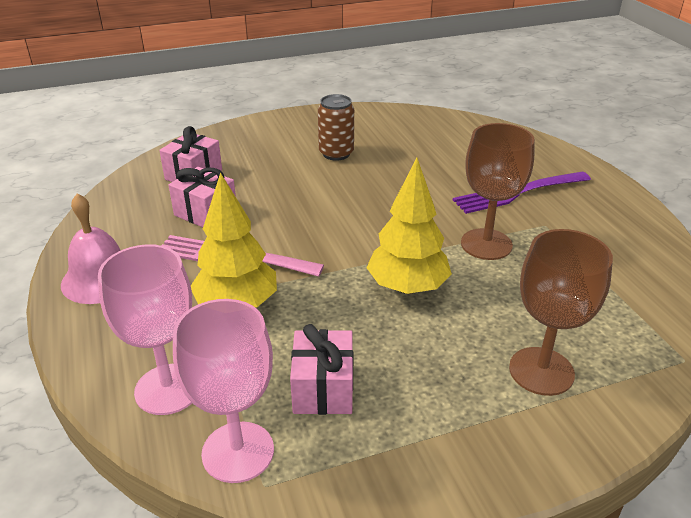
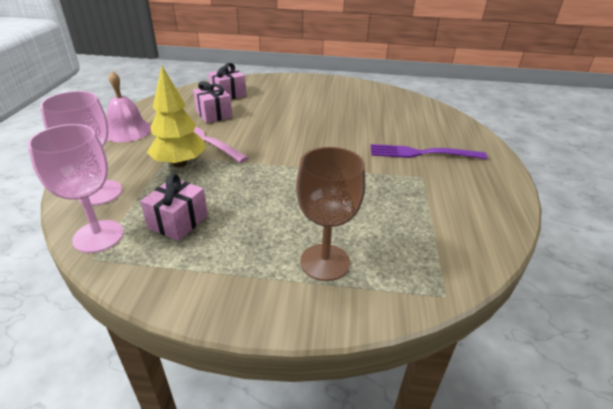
camera: 25 degrees right, 0 degrees up
(336, 153) = (321, 103): brown can -> none
(407, 287) = (287, 185): yellow tree -> none
(486, 244) = (366, 176): brown goblet -> none

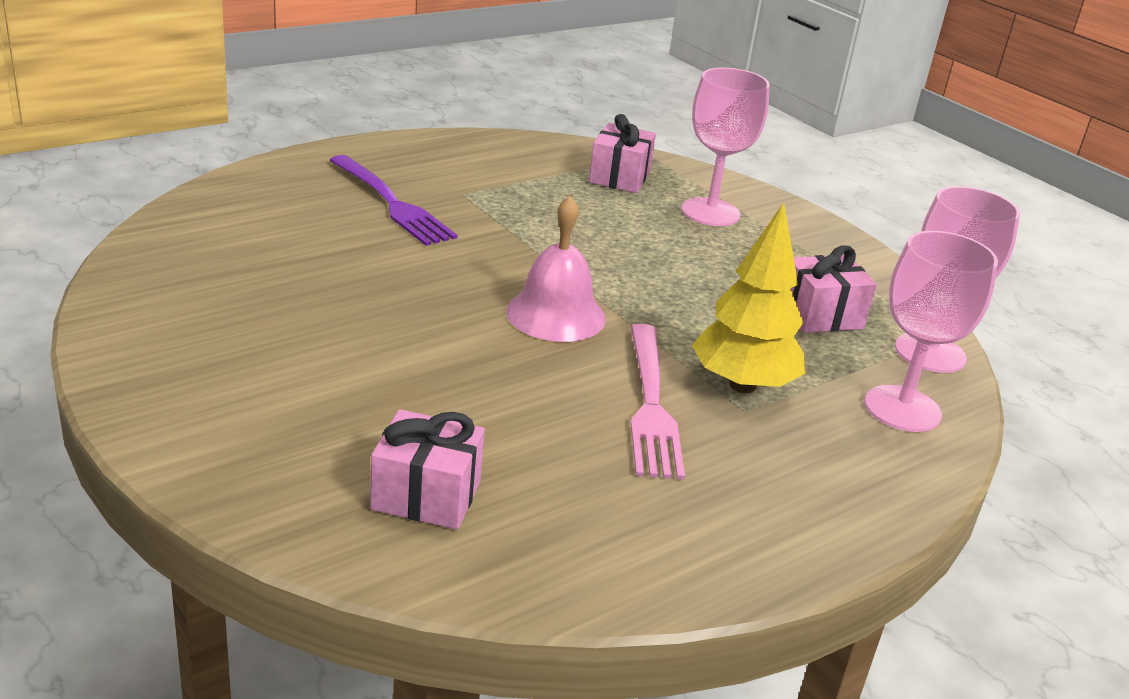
camera: 135 degrees left, 5 degrees down
(127, 130) = (775, 520): pink bell -> pink bell (556, 314)
(214, 114) = (550, 453): pink gift -> pink gift (619, 177)
(325, 262) = (710, 212): brown goblet -> pink goblet

